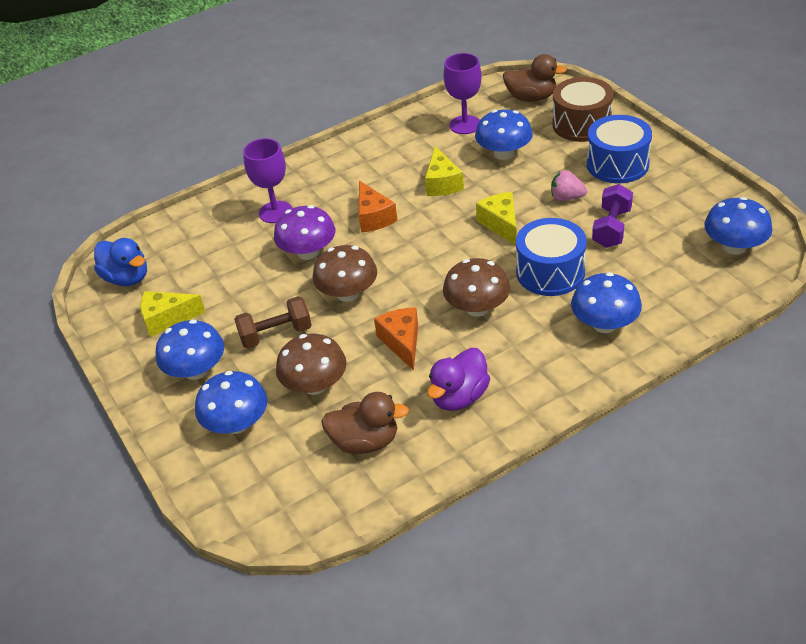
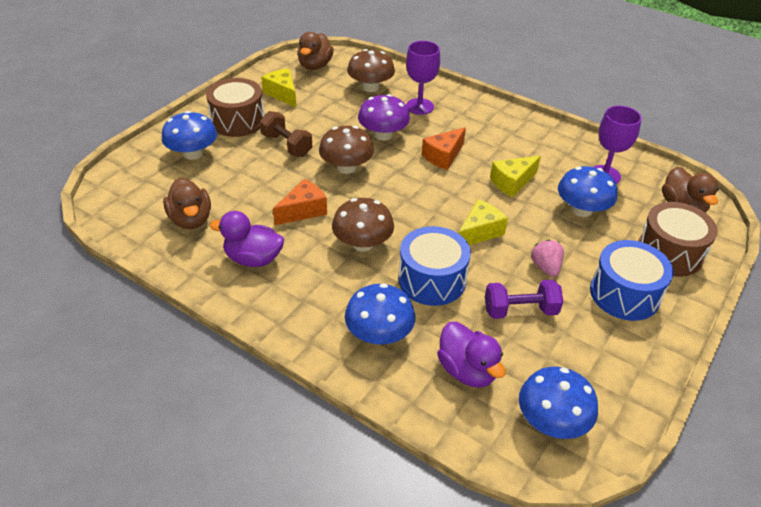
camera: 60 degrees right, 0 degrees up
(127, 278) = (315, 66): blue duck -> brown duck
(196, 370) = (238, 121): blue mushroom -> brown drum
(315, 385) = (241, 178): brown mushroom -> brown mushroom (370, 87)
(667, 279) = (467, 370): none -> purple duck

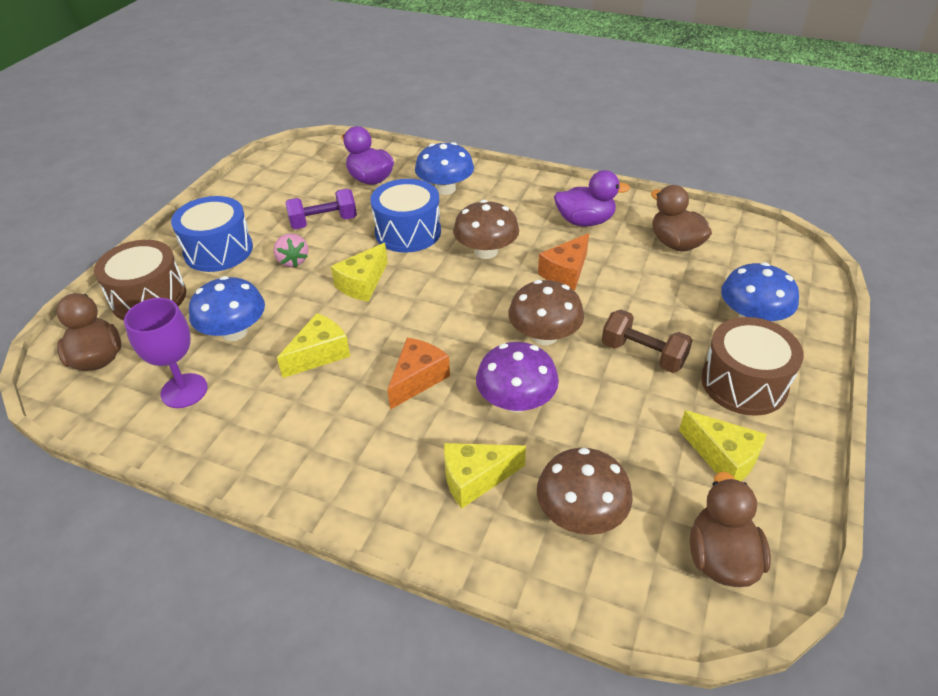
camera: 170 degrees right, 0 degrees up
(419, 106) = (475, 479): purple goblet -> yellow cheese
(551, 421) = (307, 164): blue mushroom -> none

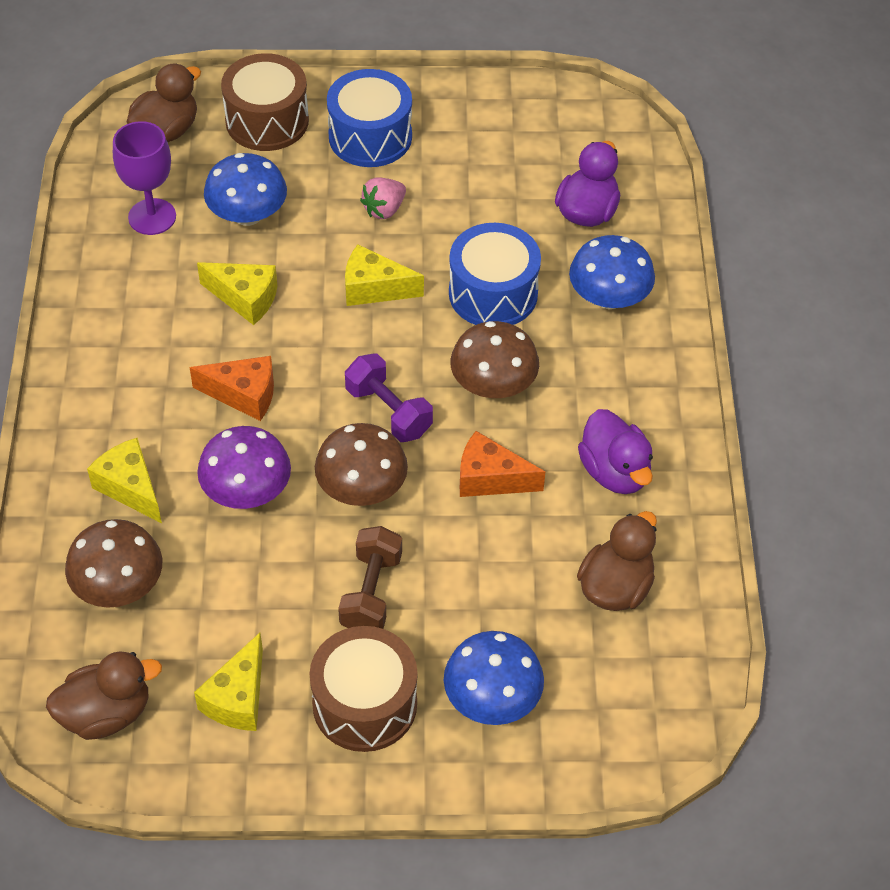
camera: 65 degrees right, 10 degrees up
(323, 222) = (470, 205): purple dumbbell -> purple dumbbell (388, 411)

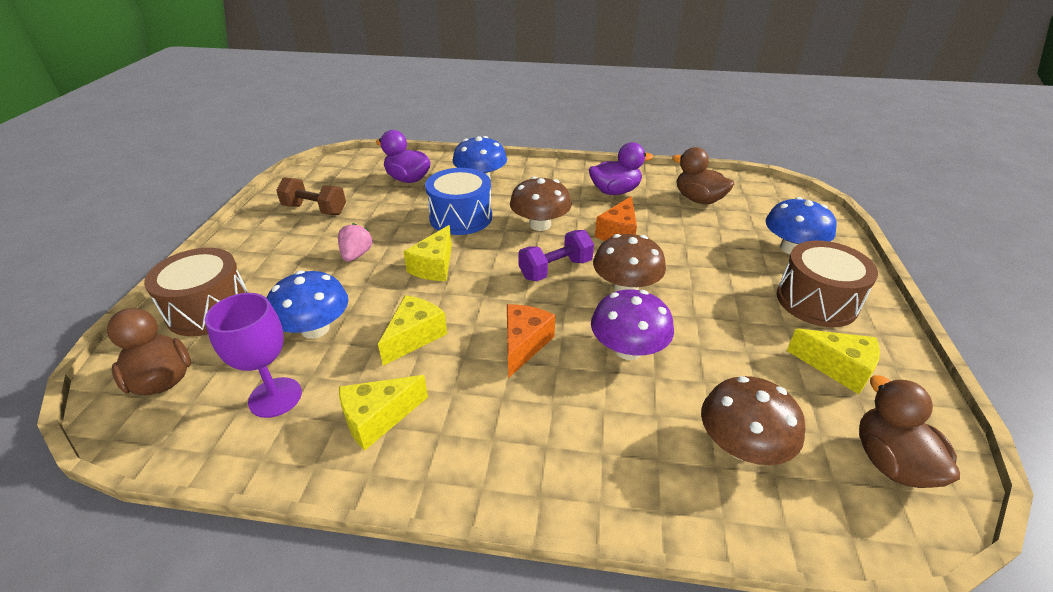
camera: 80 degrees left, 15 degrees down
(130, 488) = (624, 431): yellow cheese -> yellow cheese (378, 418)
(370, 136) = (275, 255): blue drum -> none
(371, 592) = (720, 290): brown dumbbell -> brown dumbbell (315, 210)
(384, 209) = (356, 255): pink strawberry -> pink strawberry turned 135 degrees counterclockwise

